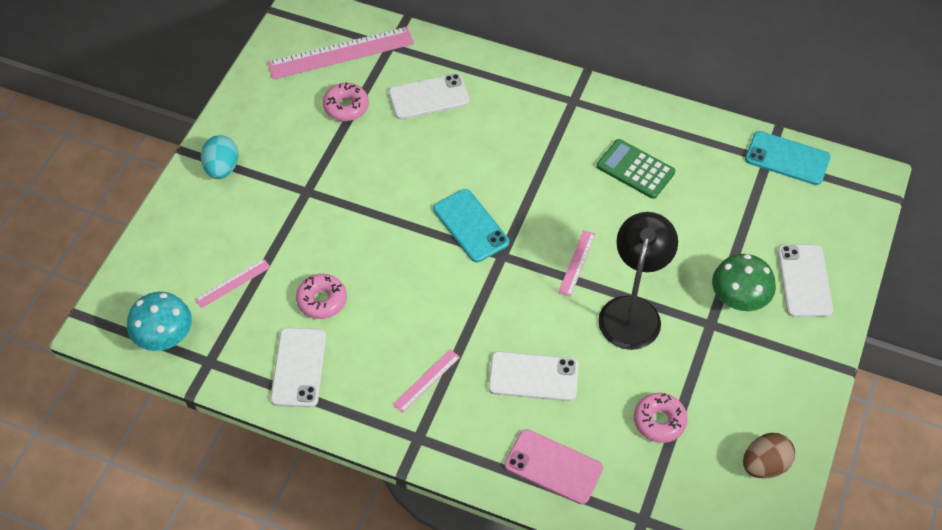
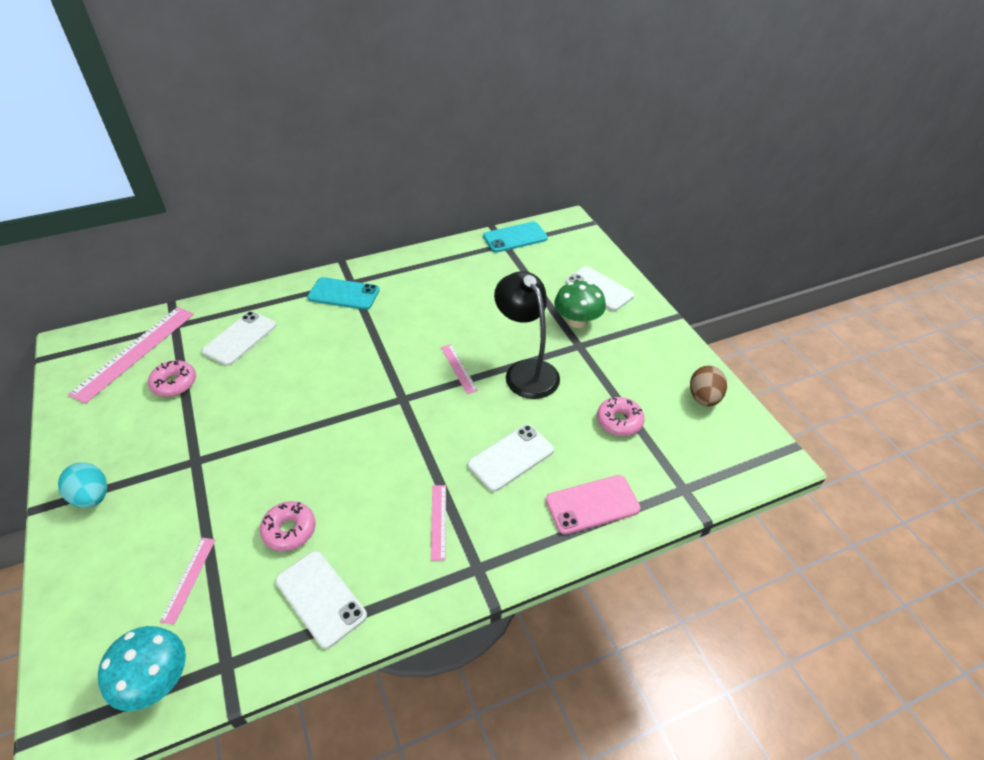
camera: 45 degrees left, 10 degrees down
(471, 226) = (359, 396): turquoise phone -> turquoise phone (344, 294)
(635, 169) = (435, 294): green calculator -> none

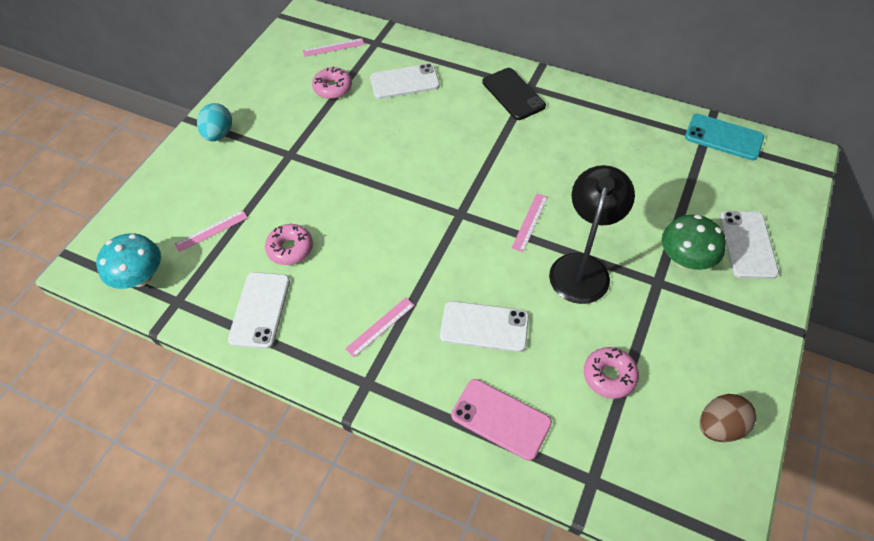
camera: 50 degrees right, 10 degrees up
(134, 352) = (333, 47): pink ruler -> pink ruler, size x0.49
(344, 294) = (513, 94): turquoise phone -> black phone

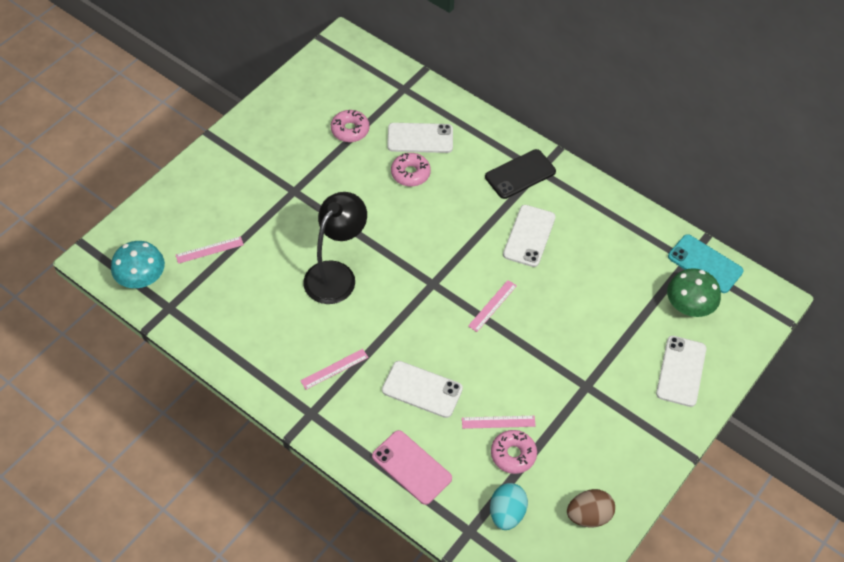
camera: 10 degrees right, 0 degrees up
(219, 134) = (234, 156): turquoise egg -> turquoise egg (507, 513)
(260, 310) = (237, 331): white phone -> white phone (529, 236)
(290, 248) = (274, 282): pink donut -> pink donut (410, 173)
(333, 47) = (361, 85): pink ruler -> pink ruler (498, 422)
(513, 94) = (520, 174): black phone -> black phone turned 75 degrees clockwise
(582, 267) = (524, 357): black lamp -> black lamp (336, 274)
(685, 259) = (618, 371): green mushroom -> green mushroom (688, 306)

